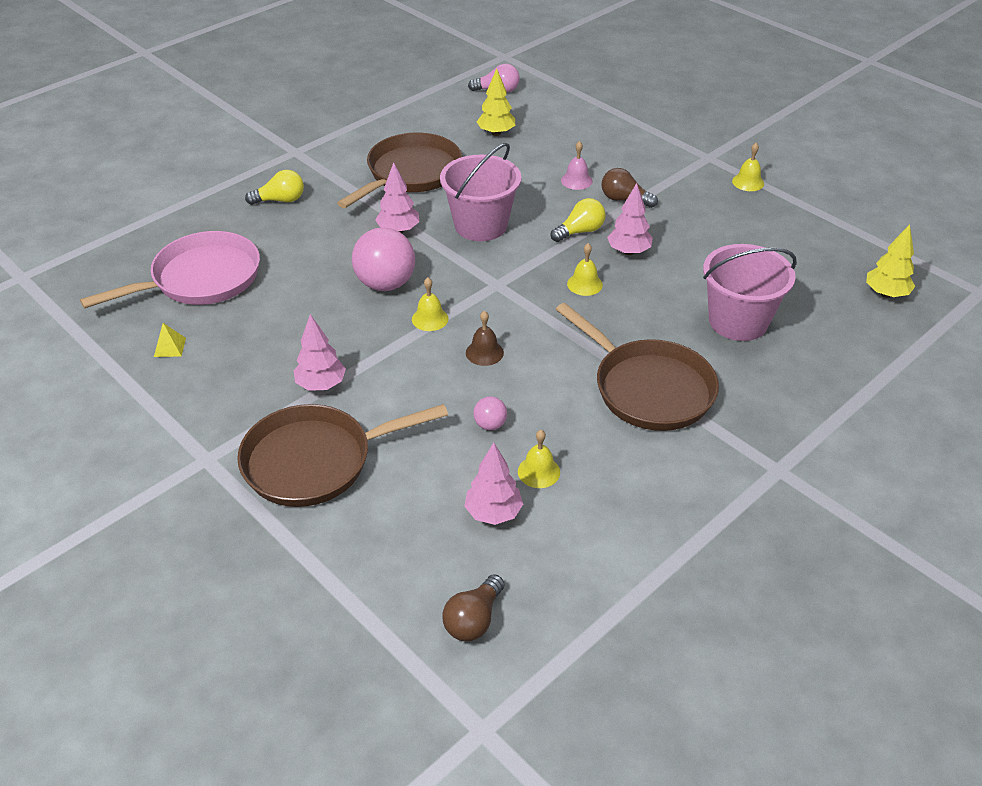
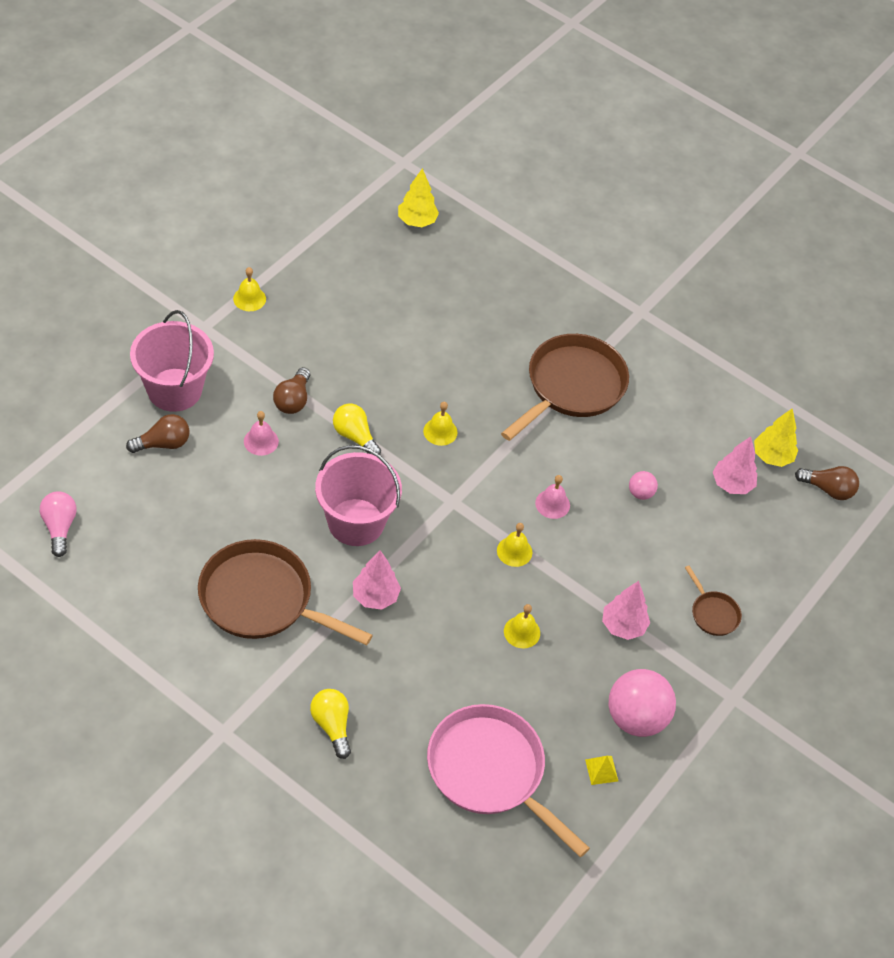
camera: 105 degrees left, 10 degrees up
(315, 461) = (713, 613): brown pan -> brown pan, size x0.45
(385, 284) = (468, 595): pink ball -> pink ball (636, 718)
(484, 352) = (552, 504): brown bell -> pink bell
(496, 133) = (165, 522): yellow tree -> yellow tree (772, 457)
(539, 471) = (682, 457): yellow bell -> yellow bell (522, 632)
(576, 134) = (163, 443): none -> brown light bulb
(628, 251) = (383, 397): pink tree -> none
(738, 321) = (473, 322): pink bucket -> pink bucket (174, 390)

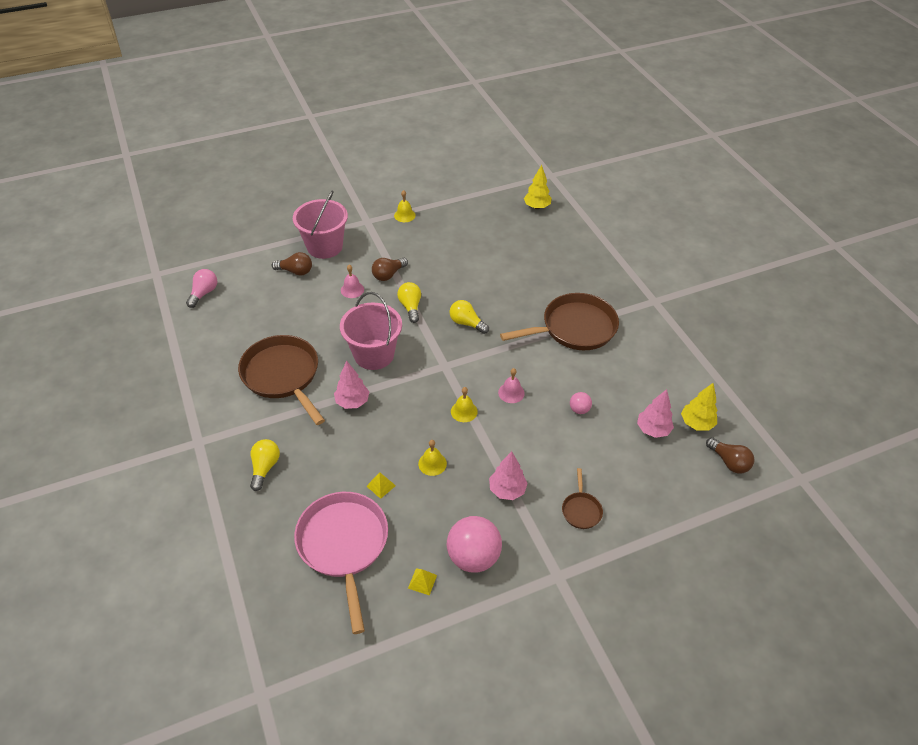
camera: 35 degrees right, 5 degrees down
(440, 431) = (466, 323): yellow bell -> yellow light bulb
(483, 685) = (381, 485): none -> yellow pyramid

